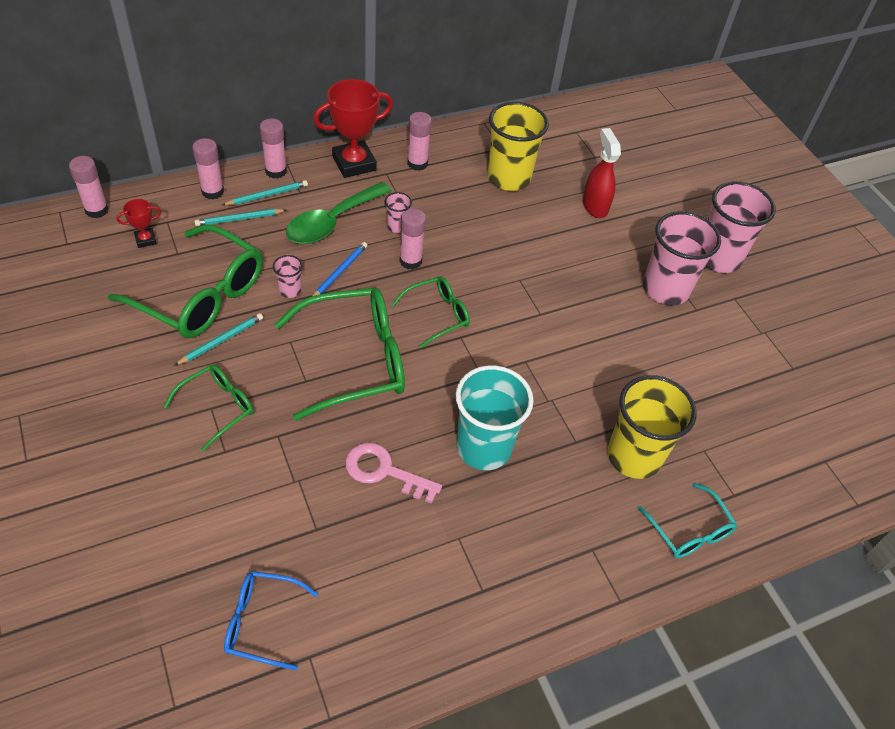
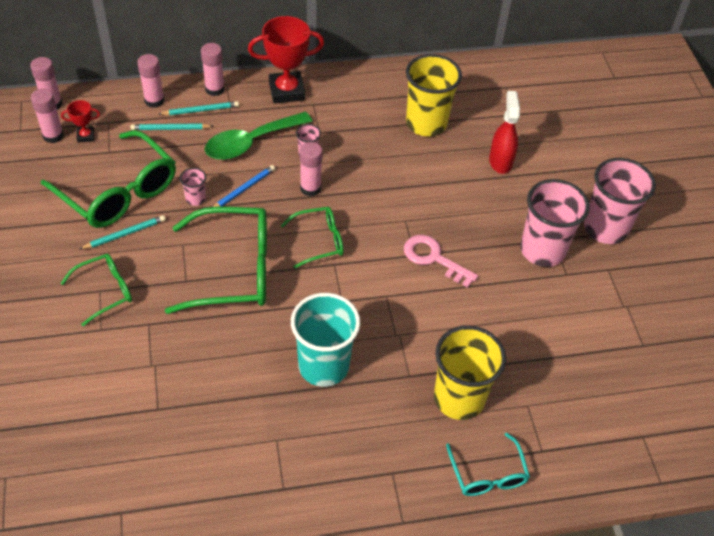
camera: 15 degrees right, 0 degrees up
(261, 622) = (90, 476): blue glasses -> none
(384, 471) = (230, 371): pink key -> pink key (433, 258)
(417, 163) = (344, 98): pink glue stick -> pink glue stick (53, 136)

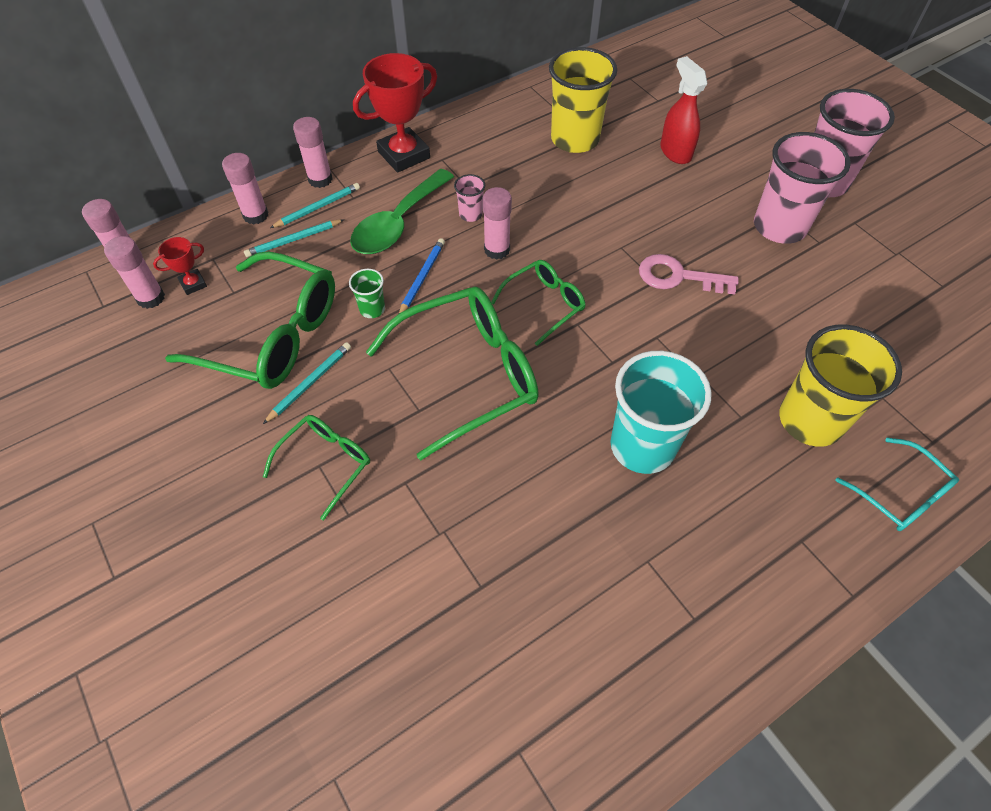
camera: 20 degrees left, 5 degrees up
(195, 199) = (372, 309): pink cup -> green cup

